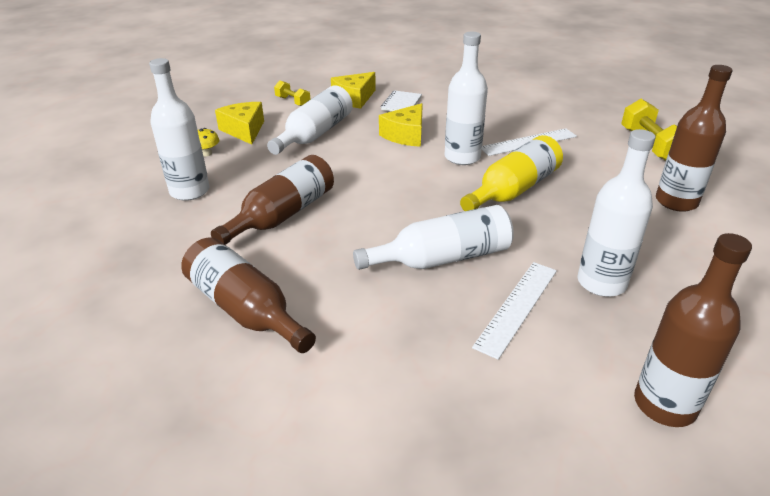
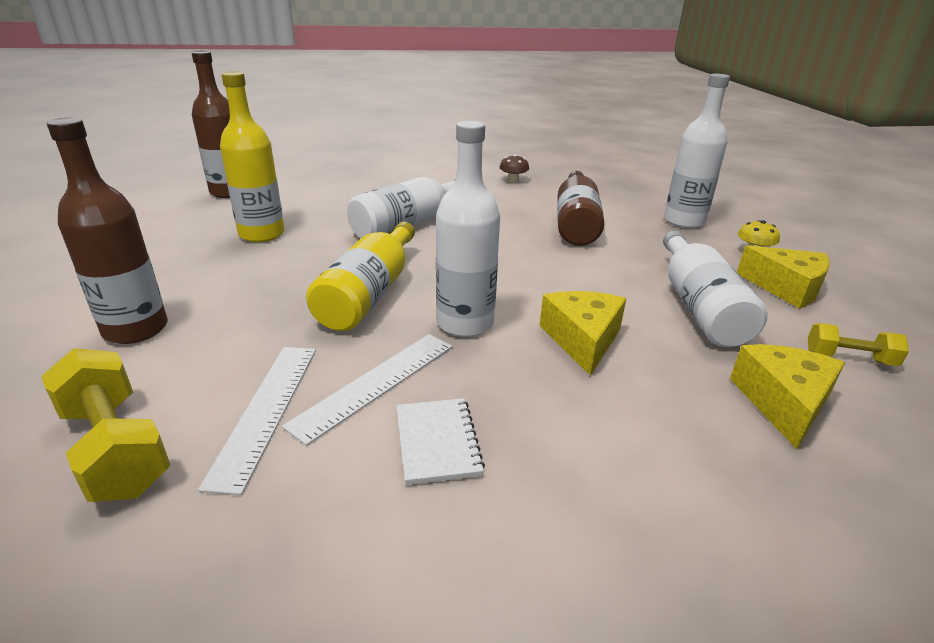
camera: 150 degrees right, 5 degrees down
(245, 309) = (513, 180): brown bottle -> brown mushroom
(401, 103) = (686, 418): white notebook -> white notebook (437, 442)
(517, 307) = (332, 210): white ruler -> white ruler (266, 410)
(601, 283) = (262, 234): white bottle -> yellow bottle

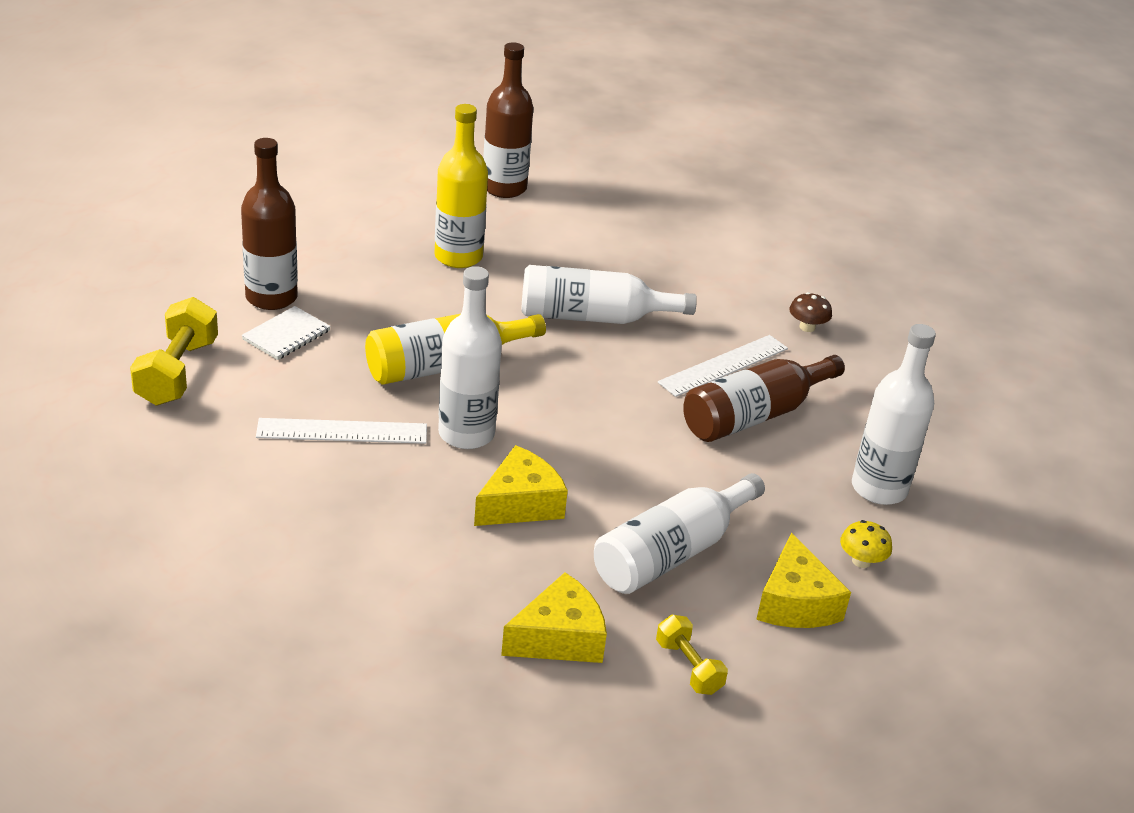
camera: 45 degrees right, 5 degrees up
(266, 410) = (265, 403): white ruler -> white ruler (723, 365)
(437, 442) = (318, 487): white notebook -> white notebook (286, 335)

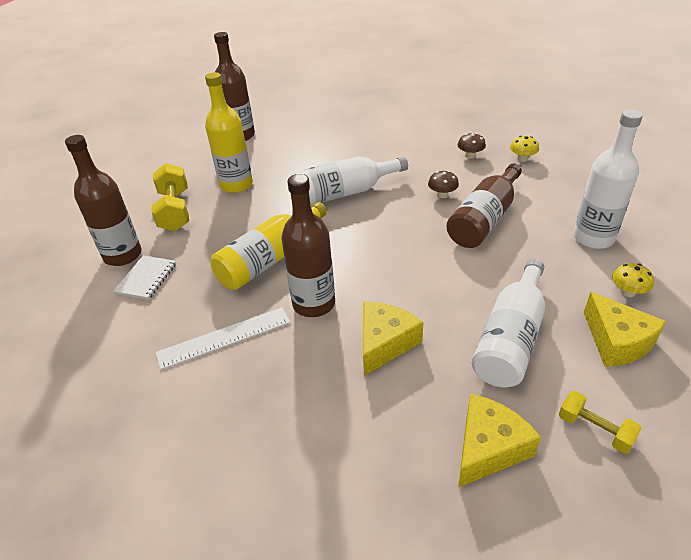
camera: 15 degrees left, 5 degrees up
(177, 372) = (74, 339): yellow dumbbell -> yellow dumbbell (175, 210)
(466, 434) = (314, 304): white bottle -> brown bottle
(723, 365) = (442, 195): white ruler -> brown mushroom
(878, 357) = (522, 159): none -> yellow mushroom

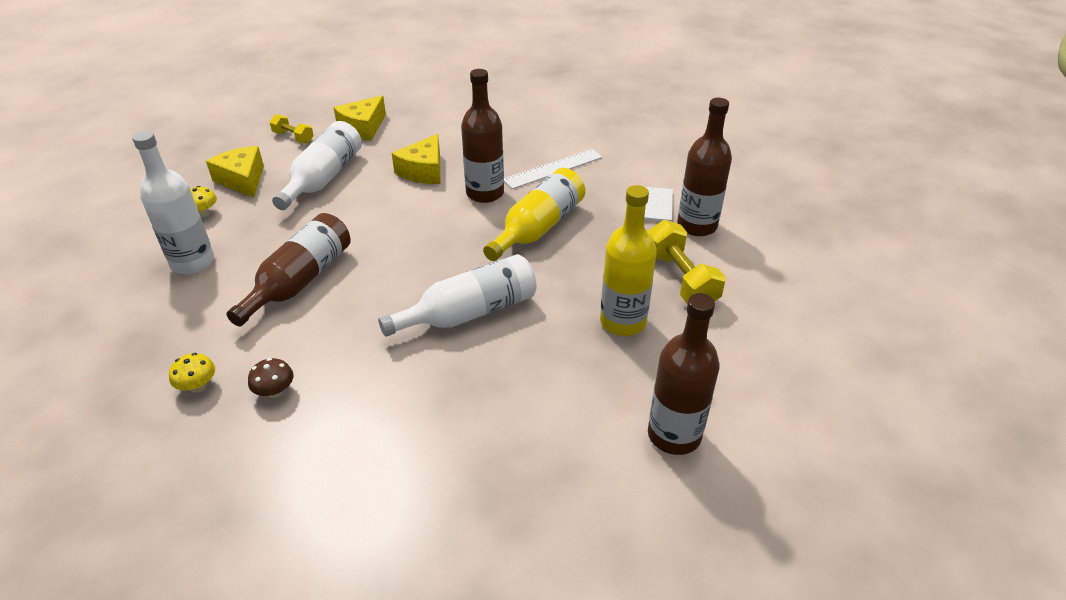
camera: 170 degrees right, 0 degrees up
(442, 195) = (340, 314): brown mushroom -> none

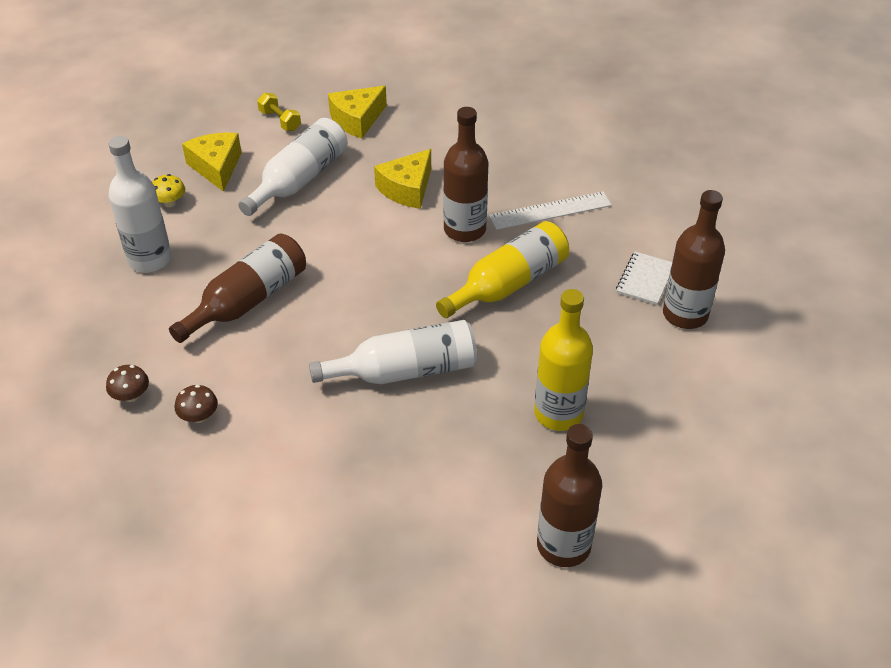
camera: 15 degrees right, 5 degrees up
(198, 386) = (131, 396): yellow mushroom -> brown mushroom
(680, 279) = (639, 376): yellow dumbbell -> none

